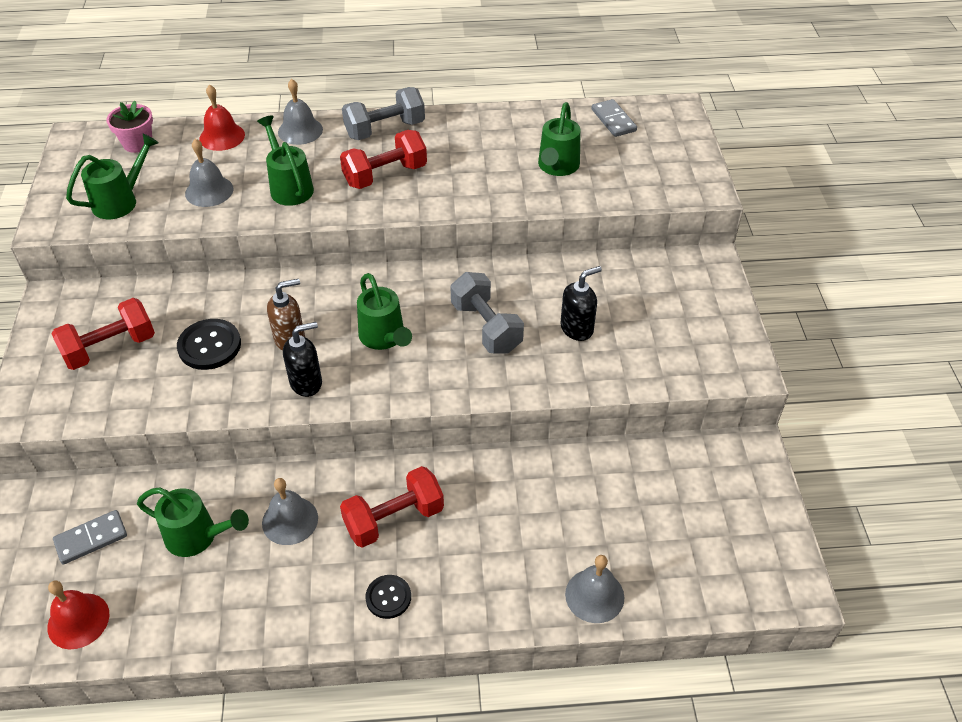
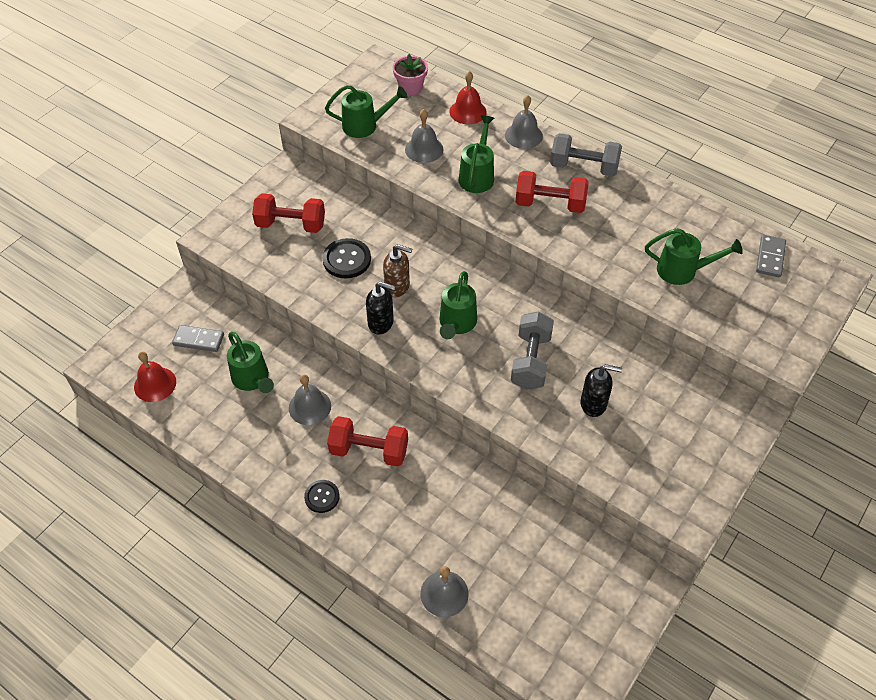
camera: 40 degrees right, 5 degrees up
(557, 167) = (683, 271): green watering can -> green watering can turned 135 degrees counterclockwise

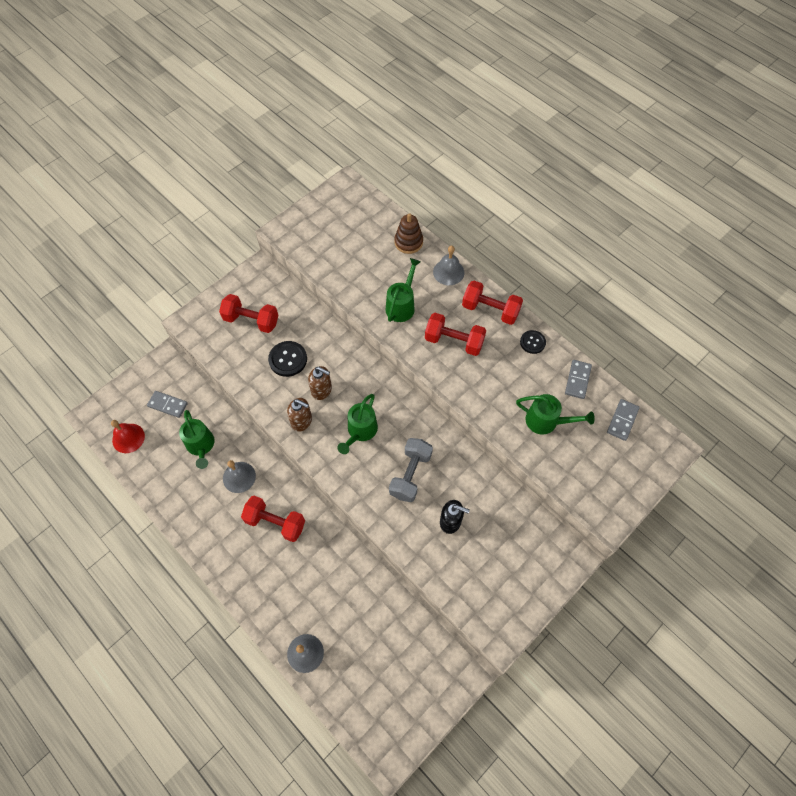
camera: 10 degrees right, 10 degrees up
(322, 497) = (232, 555): black button -> black button (532, 342)
(365, 126) = (323, 244): green watering can -> none
(381, 323) = (302, 421): black soap dispenser -> brown soap dispenser
(410, 88) = (367, 212): pink flower pot -> none
(424, 149) = (364, 274): grey bell -> none
(468, 111) = (408, 242): red bell -> brown stacking toy
(583, 167) = (490, 310): grey dumbbell -> red dumbbell
(706, 224) = (577, 380): none -> grey domino

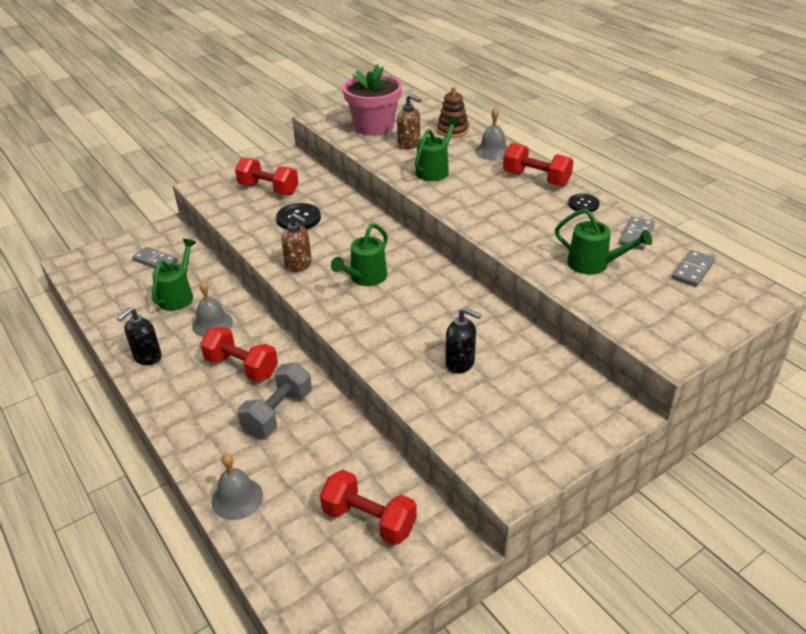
camera: 10 degrees right, 25 degrees down
(128, 438) = (100, 282): red bell -> none
(196, 521) = (147, 357): none -> black soap dispenser
(201, 446) = (178, 295): green watering can -> green watering can turned 150 degrees counterclockwise
(322, 390) = (329, 243): brown soap dispenser -> brown soap dispenser (409, 144)
(336, 242) = (374, 127): none -> pink flower pot
(410, 474) = (417, 318): grey dumbbell -> grey dumbbell (278, 413)
(454, 341) = (489, 198): red dumbbell -> red dumbbell (369, 520)

